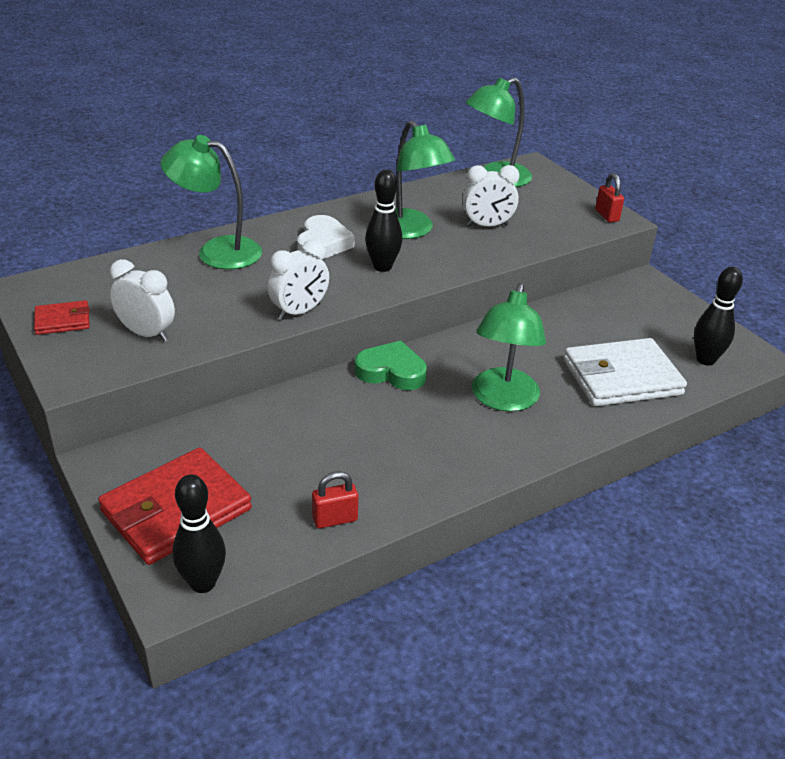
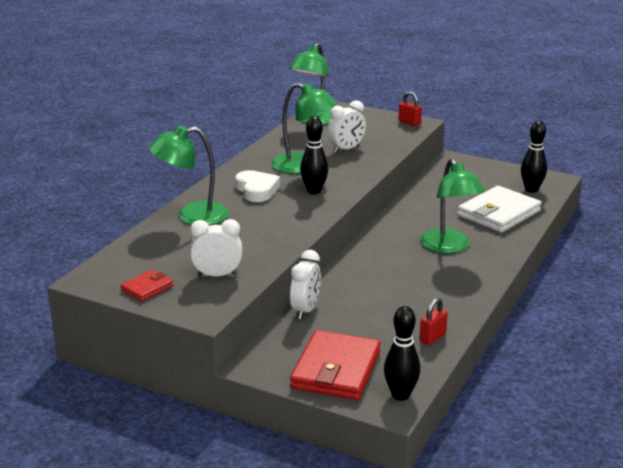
camera: 30 degrees left, 10 degrees down
(299, 312) = (298, 231): white clock -> white clock (305, 310)
(391, 371) = (367, 255): green heart -> none

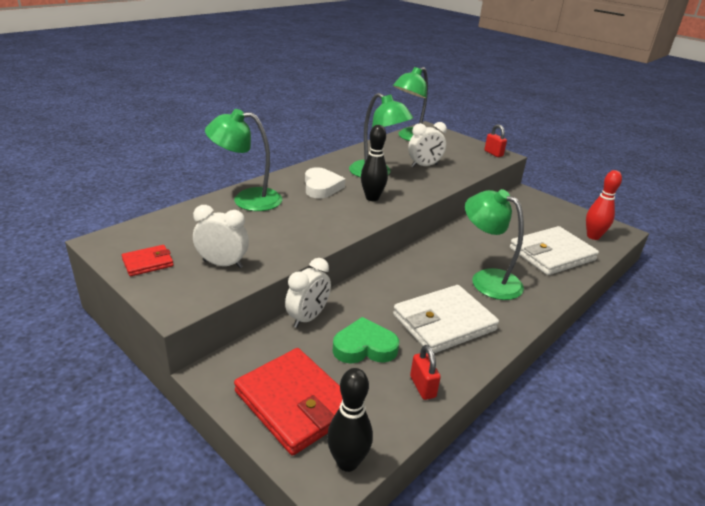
camera: 15 degrees right, 5 degrees up
(336, 370) = (295, 403): red wallet -> red wallet turned 75 degrees counterclockwise
(369, 321) = (364, 347): none -> green heart
(427, 289) = (444, 322): none -> white wallet
(432, 337) = (422, 387): red padlock -> red padlock turned 75 degrees counterclockwise
(449, 247) = (487, 279): green lamp -> green lamp turned 135 degrees clockwise
(531, 189) = (593, 236): black bowling pin -> red bowling pin

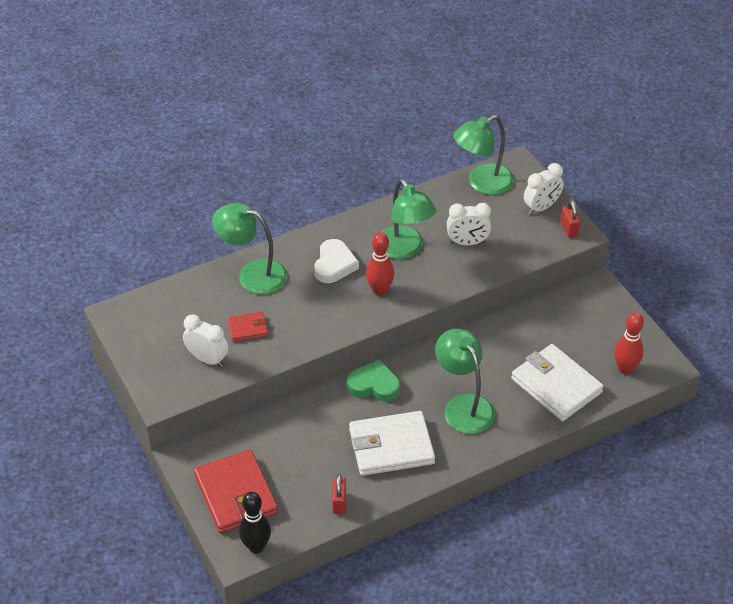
camera: 20 degrees right, 15 degrees up
(148, 263) = (147, 347): red wallet -> red wallet (247, 328)
(308, 318) = (274, 418): white clock -> white clock (541, 207)
(364, 347) = (310, 457): green heart -> green heart (374, 385)
(372, 198) = (379, 290): black bowling pin -> red bowling pin
(552, 254) = (556, 385): white wallet -> white wallet turned 60 degrees clockwise

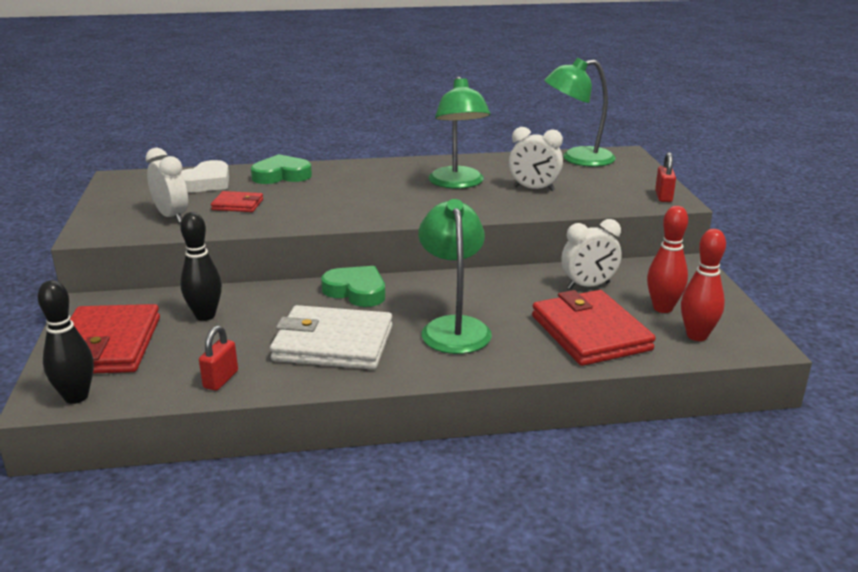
camera: 20 degrees right, 20 degrees down
(252, 274) = (281, 175): green lamp -> green heart
(282, 444) = (205, 316): none -> black bowling pin
(334, 265) = (372, 182): white heart -> white heart (206, 183)
(379, 290) = (406, 203): red bowling pin -> red bowling pin (662, 308)
(541, 207) = (637, 180): white clock -> white clock (588, 286)
(556, 385) = (590, 333): white wallet -> red wallet

